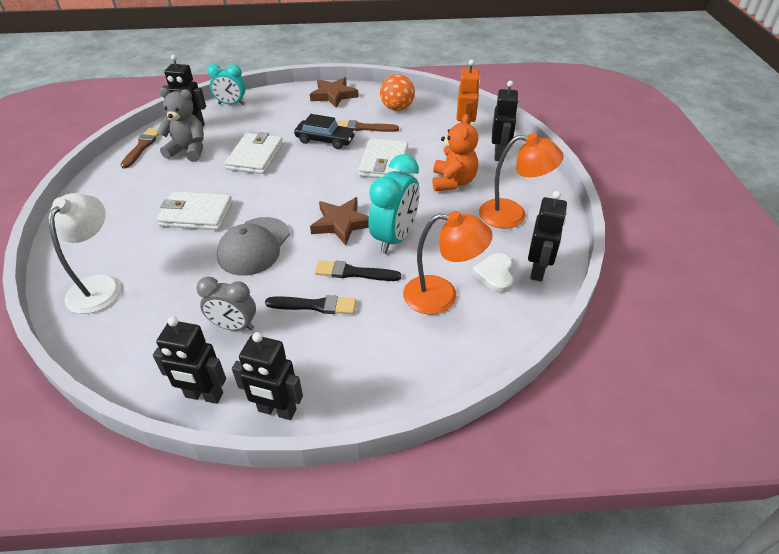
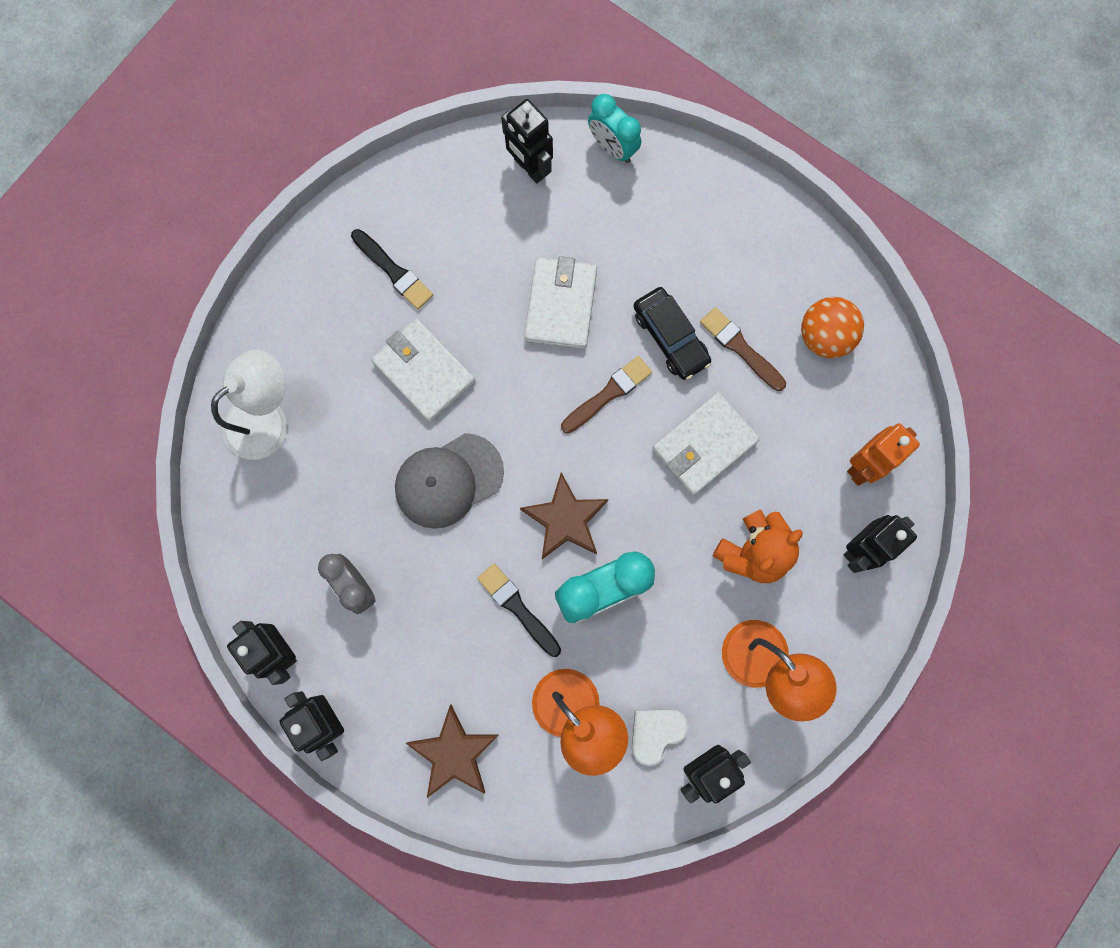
camera: 40 degrees right, 35 degrees up
(142, 147) = (441, 172): brown brush -> brown brush (608, 393)
(188, 150) = (490, 226): grey teddy bear -> none
(255, 156) = (561, 305): white wallet -> white wallet turned 45 degrees counterclockwise
(315, 305) = (446, 622): black brush -> black brush (394, 271)
(334, 95) = (765, 233): brown star -> brown star (454, 753)

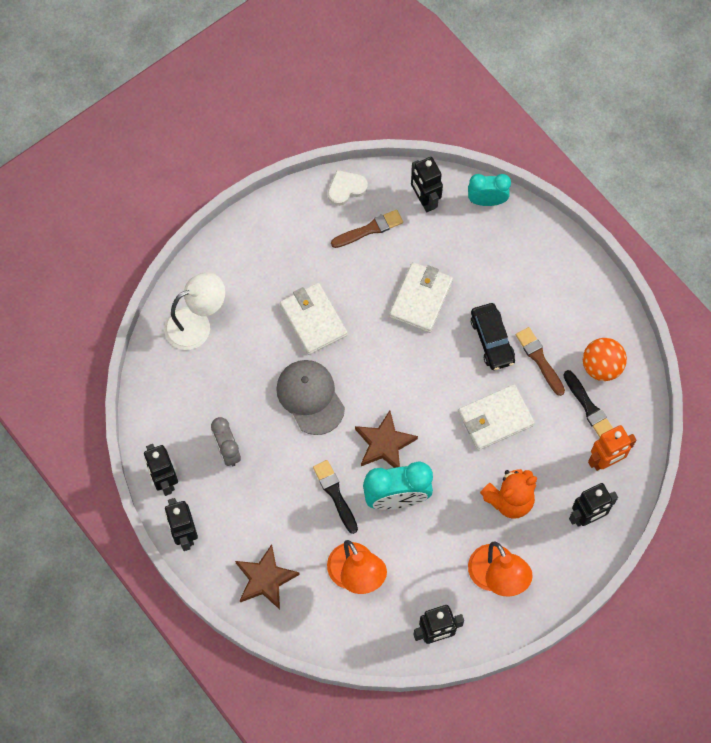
camera: 15 degrees right, 10 degrees down
(394, 271) = (310, 247): black brush -> black brush (588, 407)
(448, 480) = (310, 397): grey cap -> grey cap turned 75 degrees clockwise
(608, 393) = (438, 367): brown brush -> brown brush (369, 229)
(612, 147) = (487, 201): turquoise clock -> turquoise clock turned 120 degrees clockwise
(656, 733) = (408, 602): white heart -> white heart (346, 188)

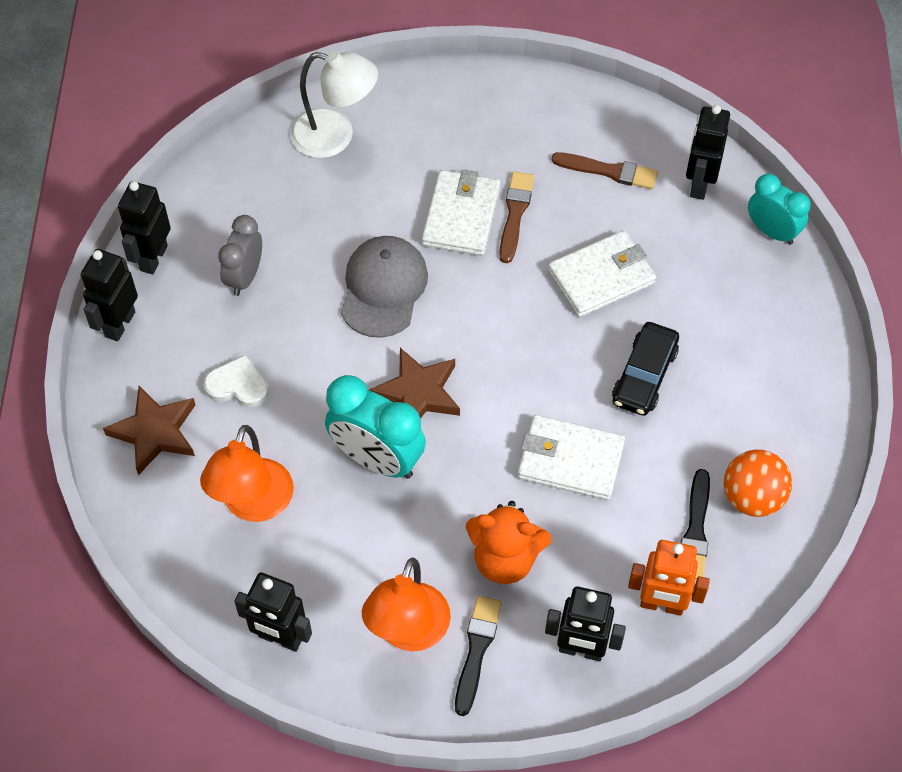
camera: 40 degrees right, 10 degrees down
(335, 494) = (314, 404): black brush -> black brush (476, 650)
(346, 188) = (621, 116): white heart -> white heart (238, 385)
(539, 359) = (682, 435): brown brush -> brown brush (515, 214)

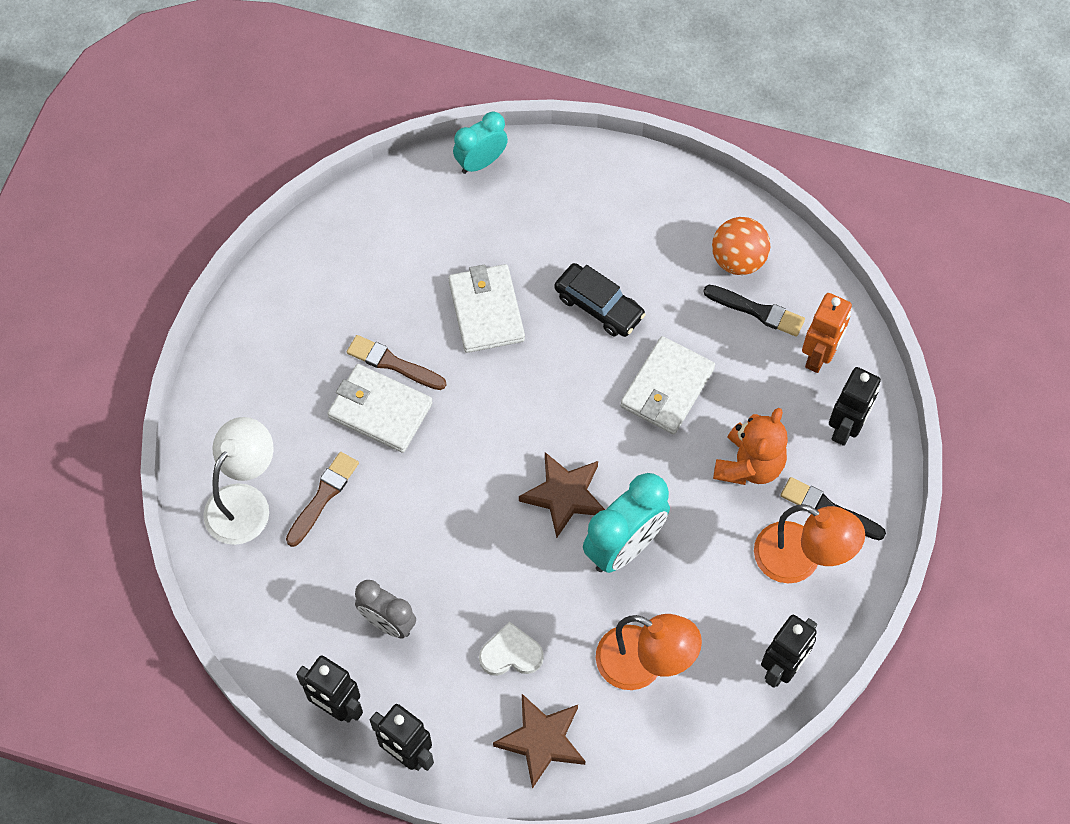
camera: 75 degrees left, 5 degrees up
(238, 385) = (511, 653): white heart -> white heart turned 60 degrees clockwise
(383, 288) = (441, 498): grey cap -> none
(609, 171) = (371, 271): brown brush -> brown brush (323, 496)
(699, 184) = (411, 203): black robot -> none

